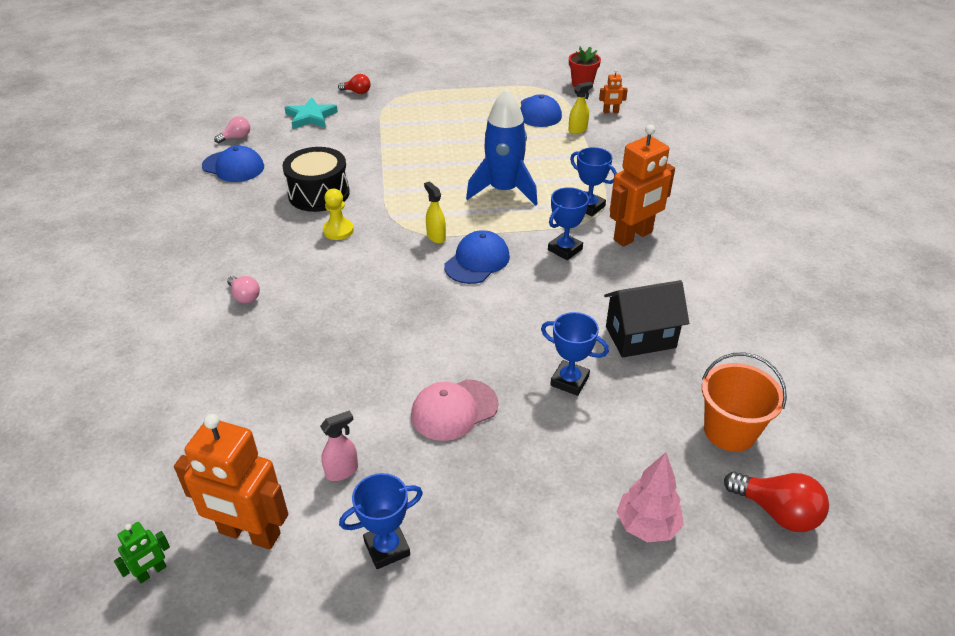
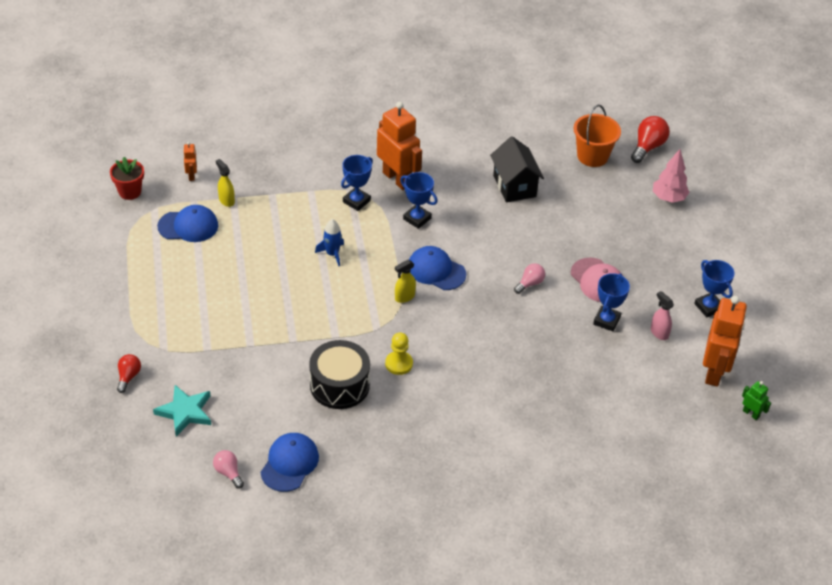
camera: 95 degrees left, 5 degrees up
(245, 296) = (495, 415): pink light bulb -> pink light bulb (530, 283)
(503, 190) = (332, 254): blue rocket -> blue rocket, size x0.49
(569, 381) = (562, 223): blue trophy -> blue trophy (606, 321)

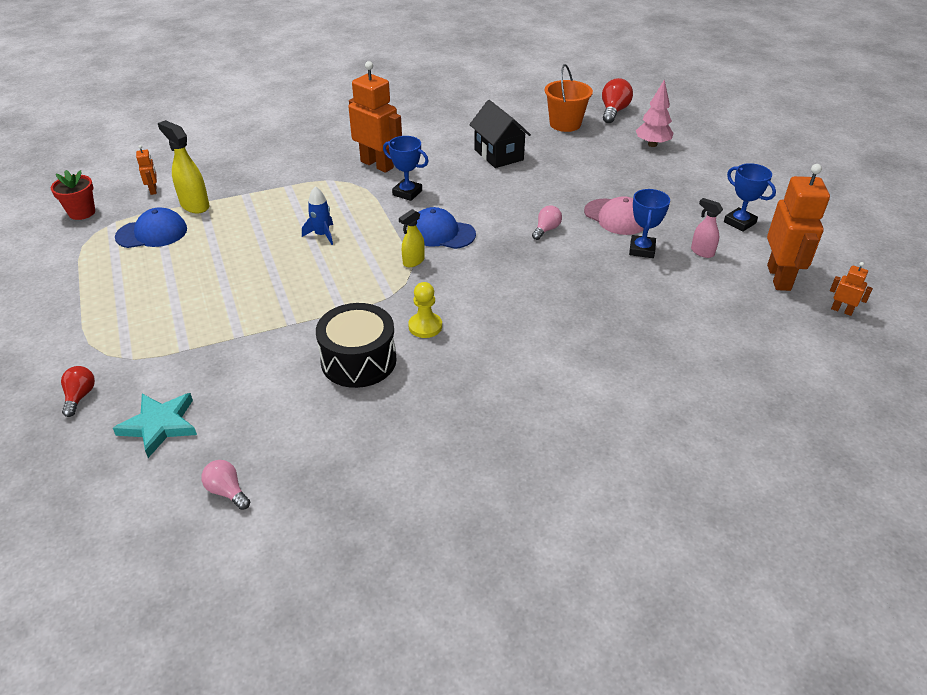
camera: 10 degrees left, 5 degrees down
(226, 200) = (194, 205): yellow spray bottle -> yellow spray bottle, size x1.61
(289, 463) = (311, 463): blue cap -> none
(356, 201) = (339, 187): blue trophy -> none
(751, 413) = (841, 310): green robot -> orange robot

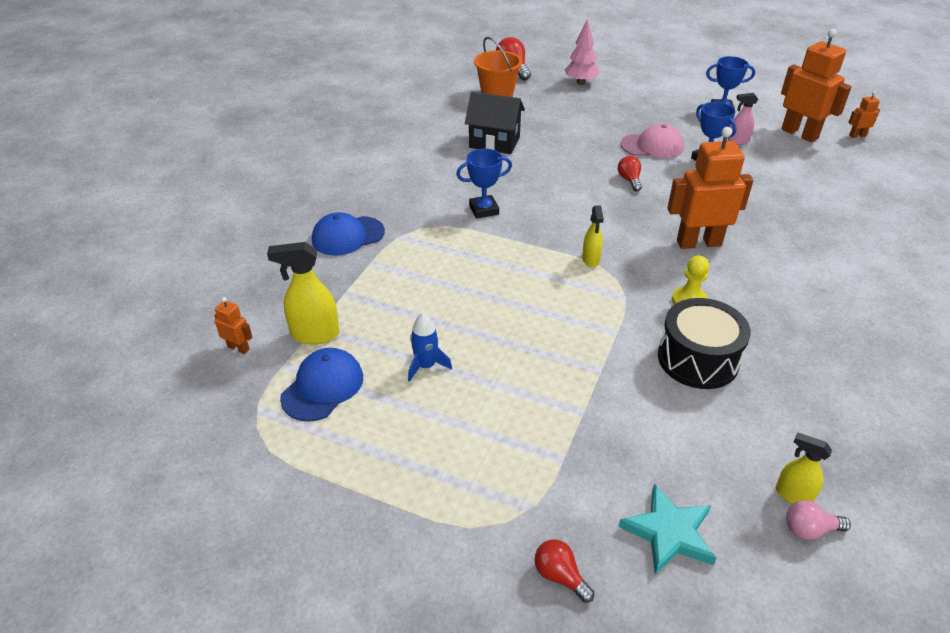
camera: 45 degrees left, 0 degrees up
(82, 212) = (198, 421): red flower pot -> none
(256, 469) = (793, 495): none -> yellow spray bottle
(322, 235) = (483, 285): blue rocket -> blue rocket (426, 366)
(377, 164) = (415, 201): orange robot -> orange robot (698, 243)
(441, 233) = (568, 226): blue cap -> blue cap (347, 236)
(546, 230) = (629, 180): pink light bulb -> red light bulb

